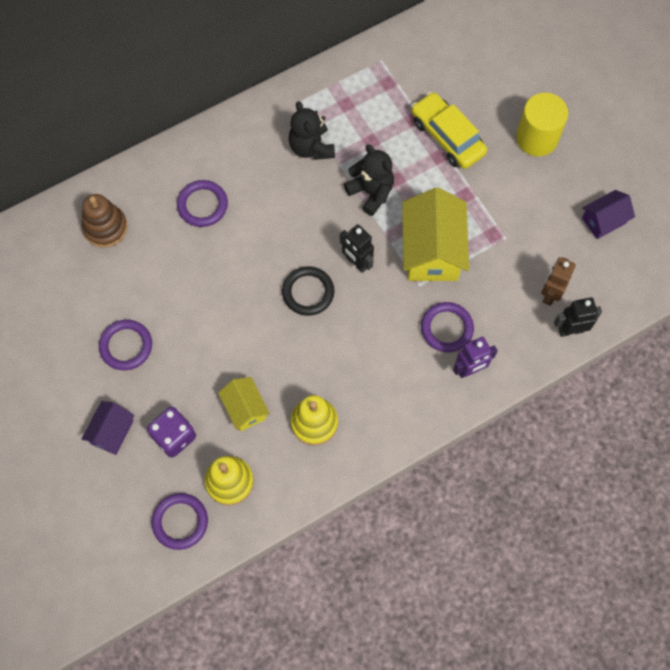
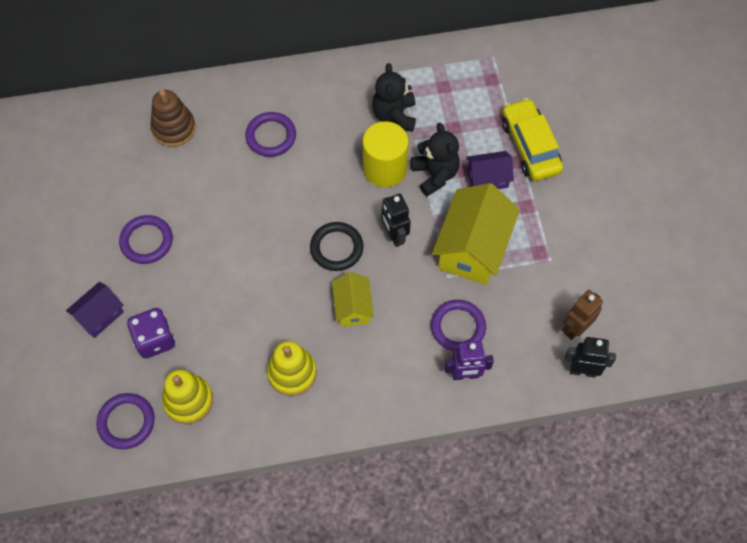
camera: 20 degrees right, 5 degrees down
(245, 408) = (232, 337): yellow house -> yellow house (353, 307)
(537, 138) = (619, 175): yellow cylinder -> yellow cylinder (384, 168)
(604, 221) = (657, 275): purple house -> purple house (487, 178)

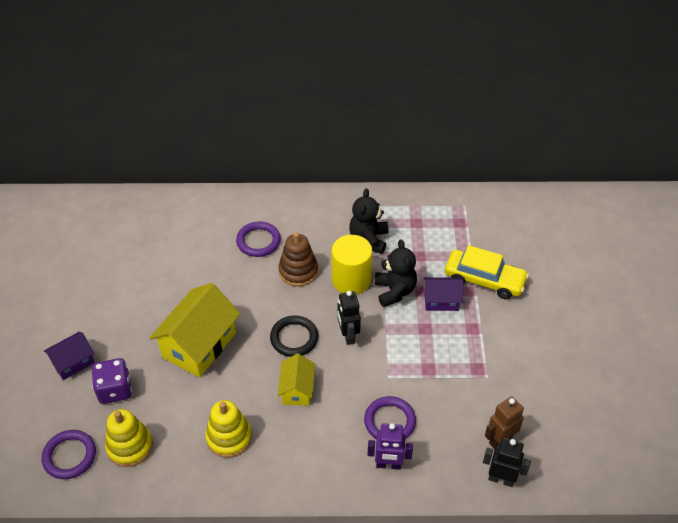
camera: 10 degrees right, 15 degrees down
(146, 241) = (130, 308): purple ring -> none
(174, 128) = (178, 224): brown stacking toy -> brown stacking toy (298, 271)
(472, 248) = (416, 356): yellow house -> yellow house (199, 345)
(530, 146) = (484, 280): yellow car -> yellow car turned 120 degrees clockwise

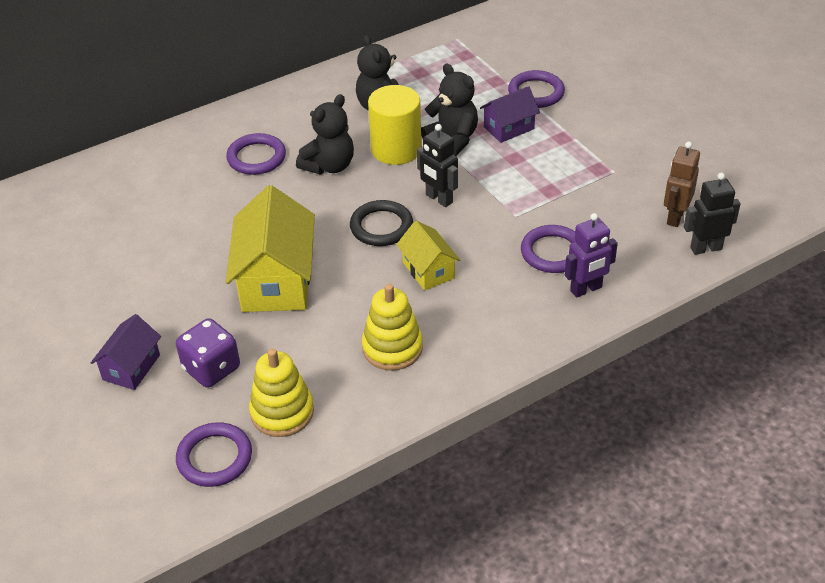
camera: 30 degrees left, 5 degrees down
(298, 271) = (329, 166): brown stacking toy -> black teddy bear
(484, 280) = (536, 93): yellow car -> purple ring

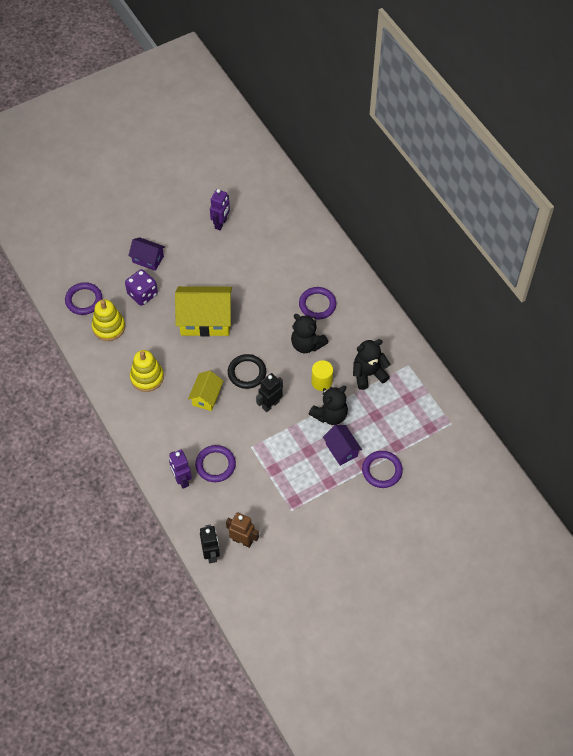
camera: 90 degrees right, 15 degrees up
(70, 273) = (221, 223): none -> purple robot
(396, 149) = (321, 382): yellow cylinder -> yellow cylinder, size x0.63
(428, 270) = (206, 397): yellow house -> yellow house turned 45 degrees counterclockwise

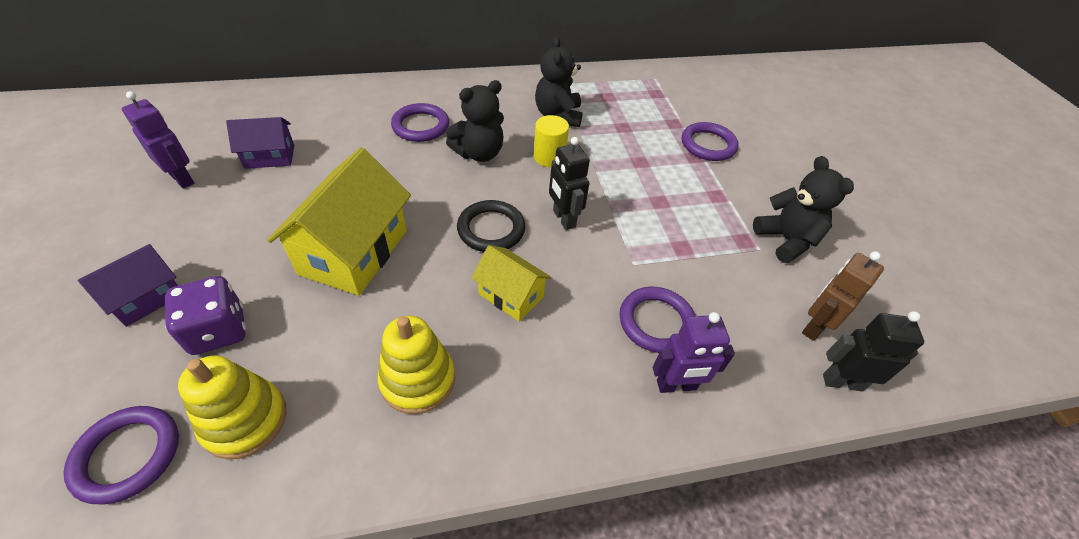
camera: 75 degrees left, 10 degrees down
(330, 415) = (607, 164): black teddy bear -> black teddy bear (786, 240)
(341, 450) = (667, 170): purple house -> purple house (270, 157)

